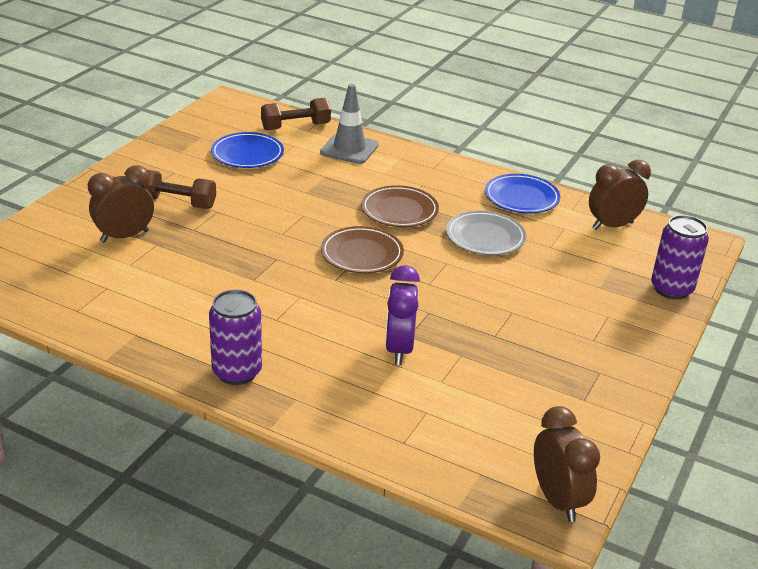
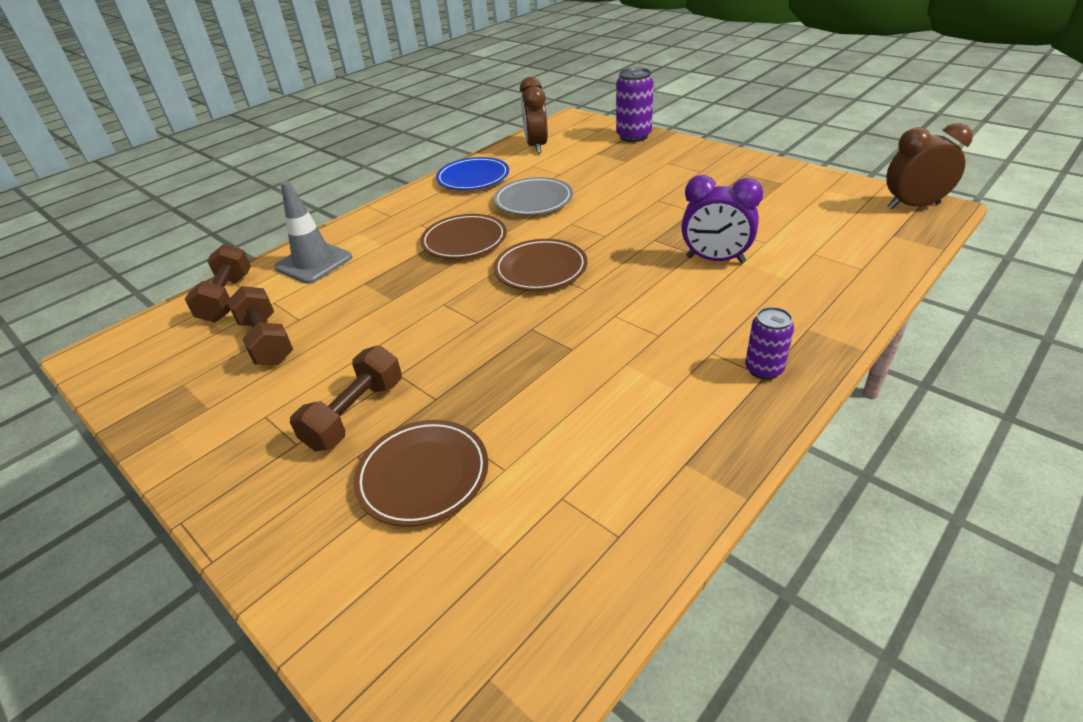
camera: 70 degrees left, 5 degrees up
(124, 236) = (423, 475): brown clock -> brown plate
(237, 372) = (763, 369): purple can -> purple can, size x0.62
(247, 154) = (266, 341): blue plate -> brown dumbbell

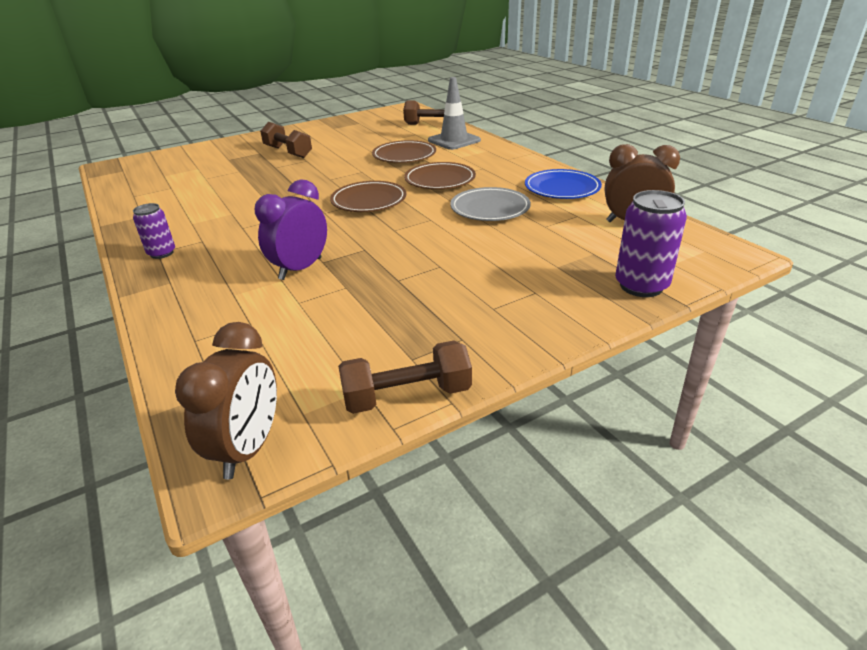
camera: 105 degrees right, 5 degrees down
(266, 341) = (375, 134): brown dumbbell -> brown dumbbell (407, 396)
(423, 475) = (227, 164): brown plate -> brown plate (404, 156)

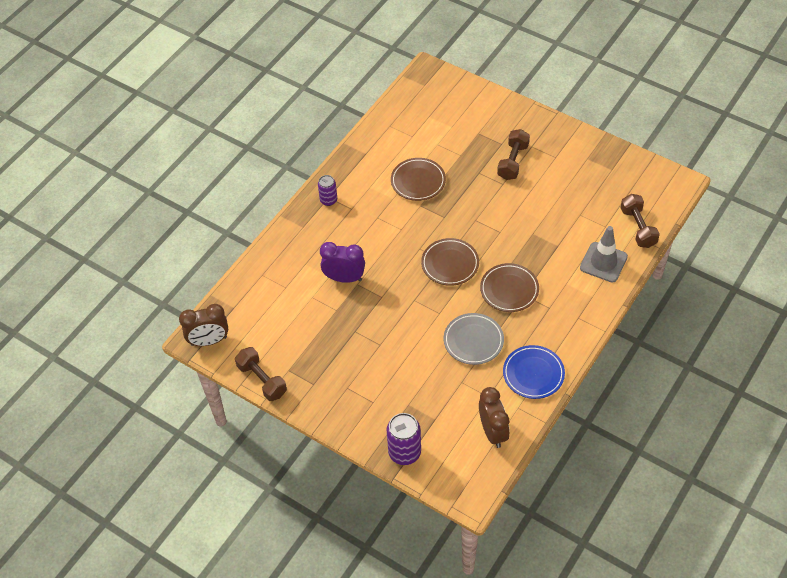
camera: 65 degrees right, 20 degrees up
(404, 156) = (547, 243): brown plate -> brown plate (418, 181)

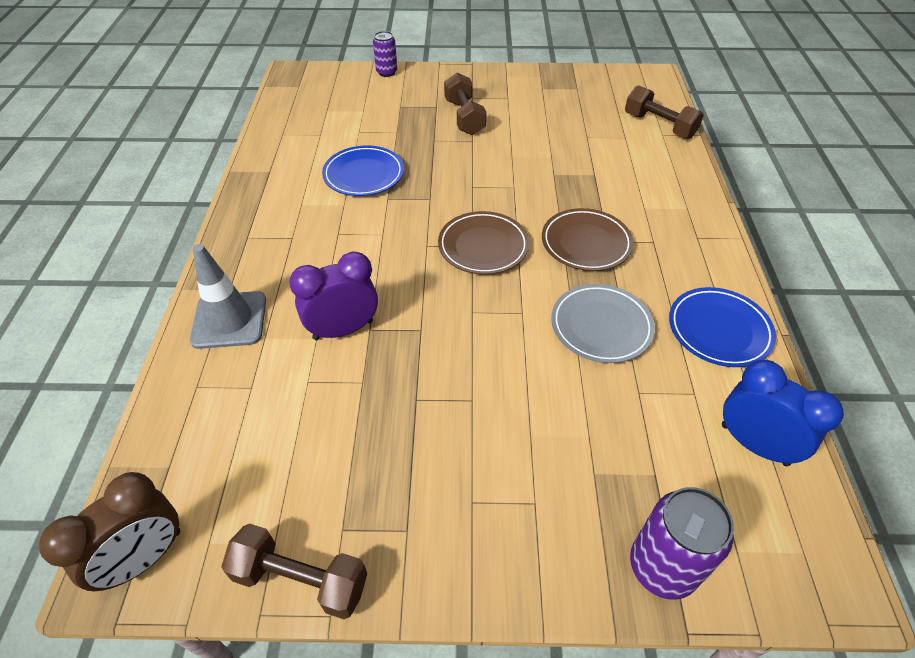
camera: 35 degrees left, 5 degrees down
(328, 200) = (249, 241): purple can -> purple can (386, 72)
(418, 181) = (364, 175): brown plate -> blue plate
(493, 432) = (754, 444): brown clock -> blue clock
(603, 262) = (661, 170): grey traffic cone -> grey traffic cone (229, 320)

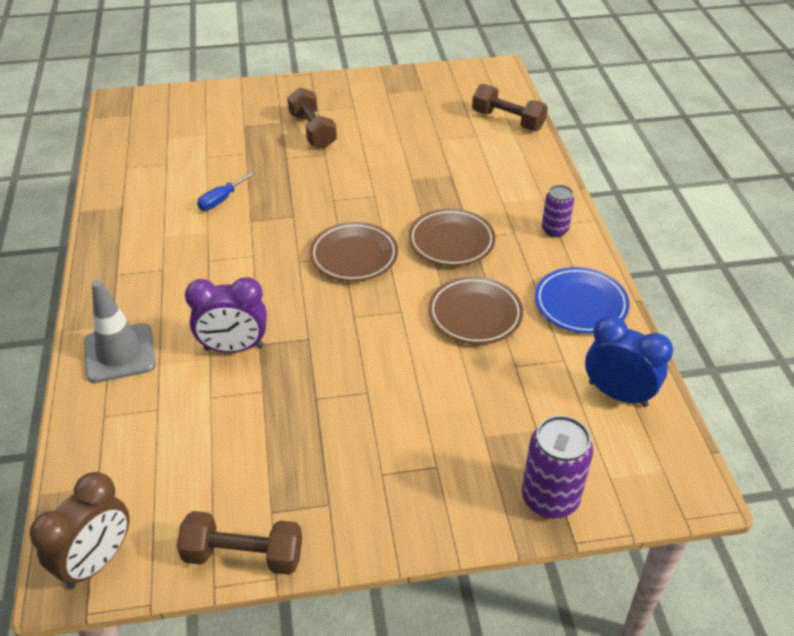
camera: 10 degrees left, 5 degrees down
(343, 330) = (234, 348): purple clock -> purple clock turned 150 degrees counterclockwise
(364, 175) = (221, 200): blue plate -> blue screwdriver
(386, 72) = (222, 91): purple can -> purple can (554, 230)
(601, 326) = (475, 314): grey plate -> brown plate

